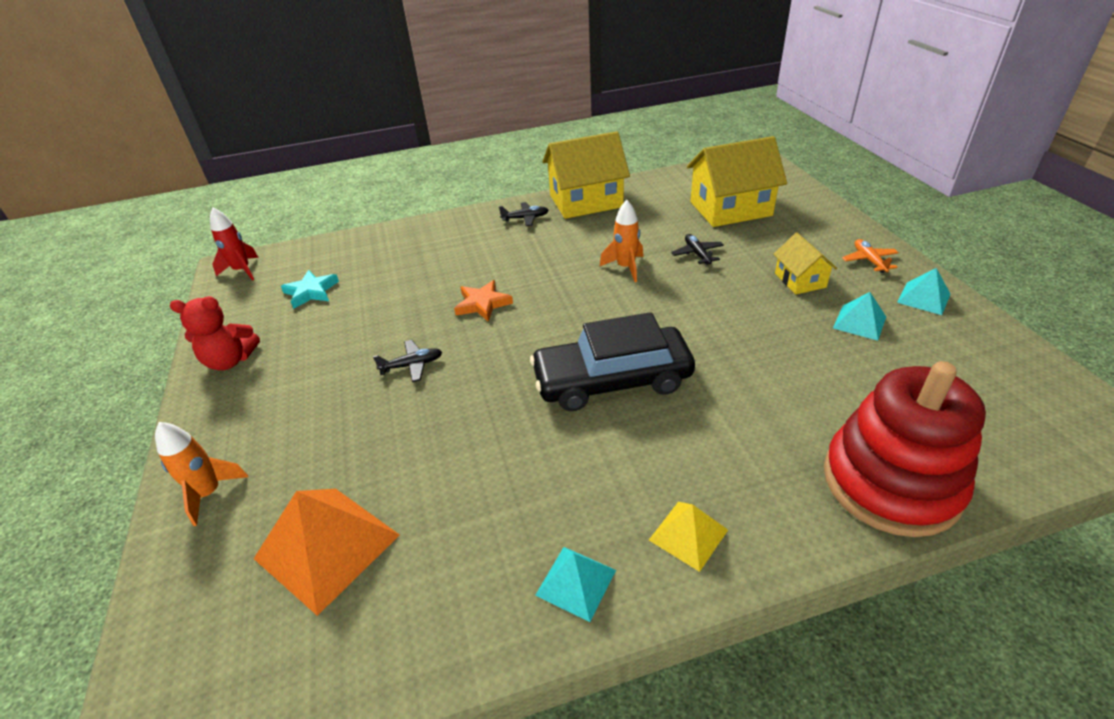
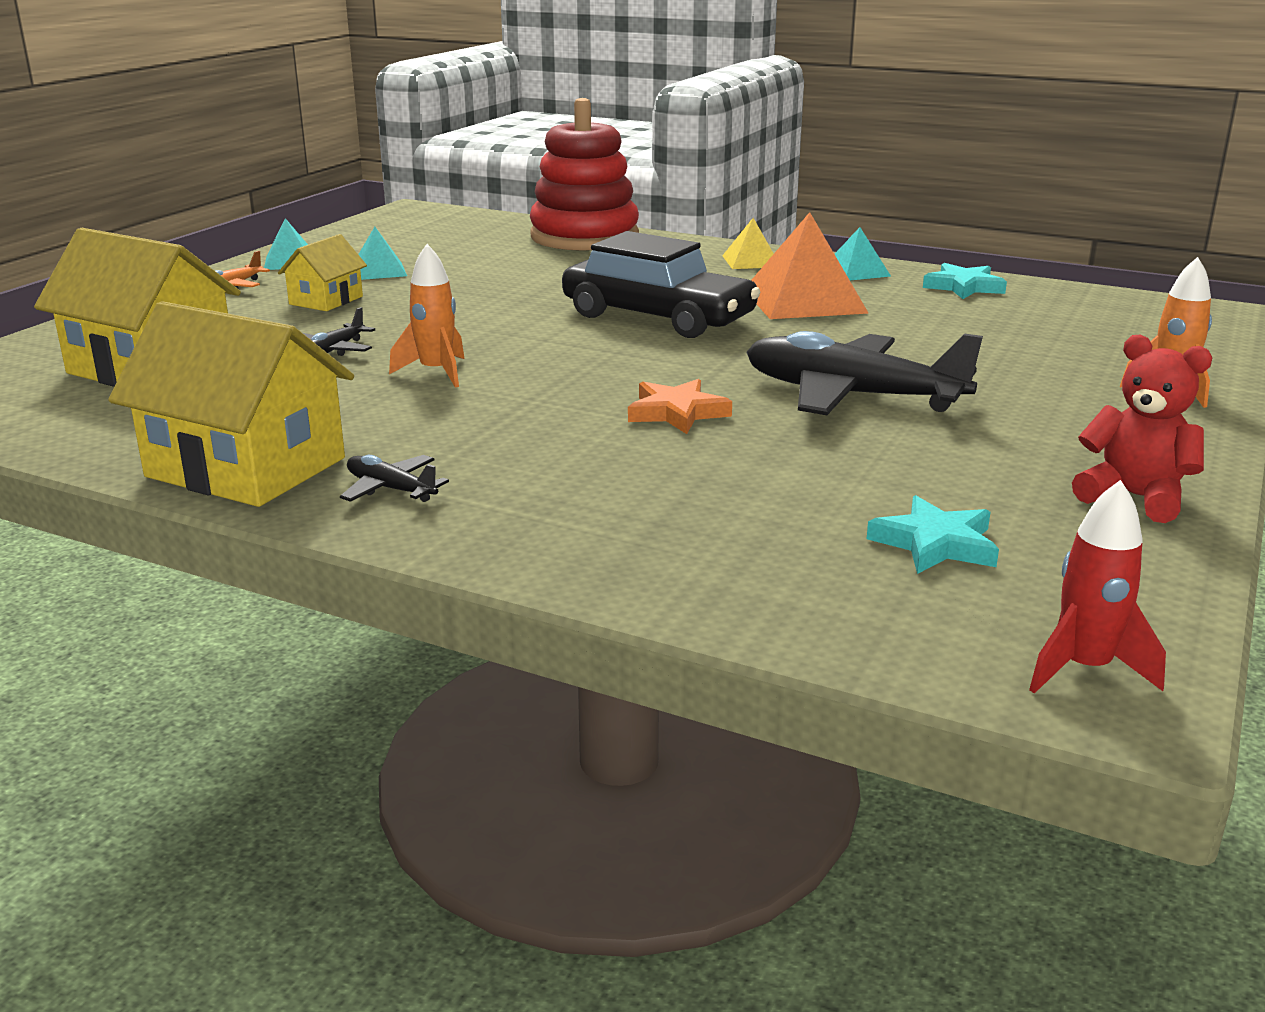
camera: 140 degrees left, 15 degrees down
(327, 546) = (1044, 331): orange pyramid -> orange pyramid (803, 301)
(412, 365) = (852, 395): black plane -> black plane, size x2.28
(447, 617) = (964, 287): none -> turquoise star

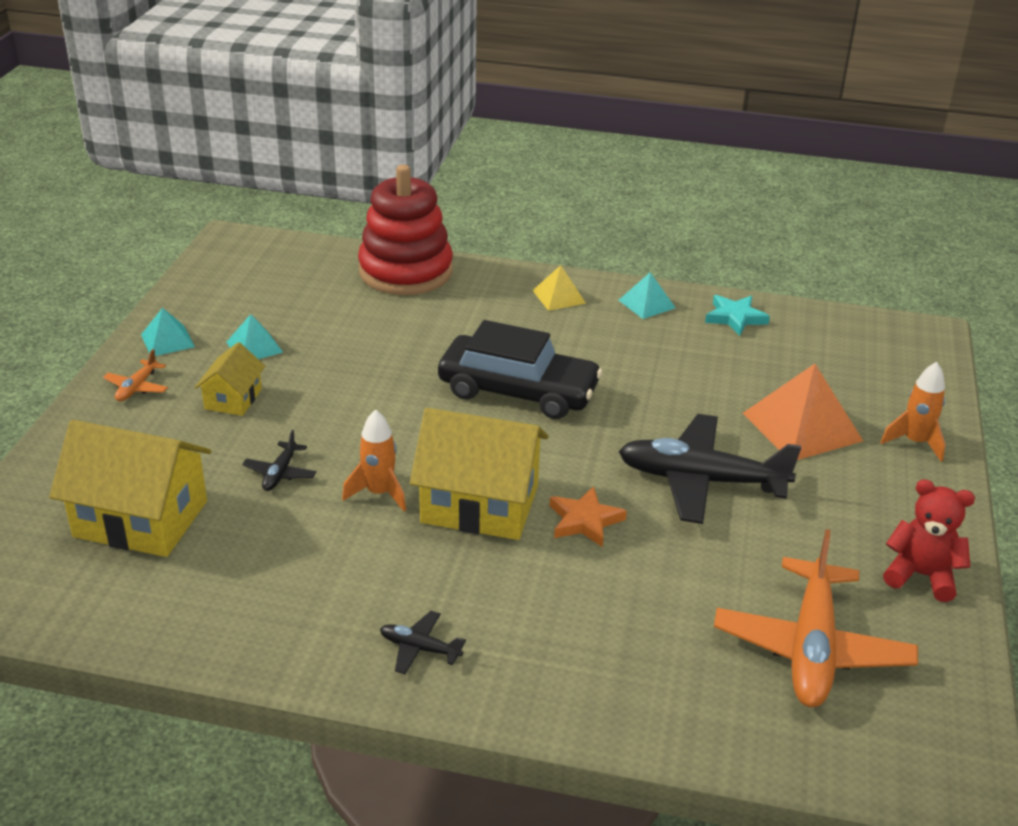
camera: 15 degrees left, 10 degrees up
(246, 467) = (297, 639): yellow house -> yellow house (480, 504)
(803, 301) = (621, 353): orange pyramid -> orange pyramid (802, 426)
(935, 544) = (811, 648): turquoise star -> orange plane
(1084, 669) = (933, 757): red rocket -> none

